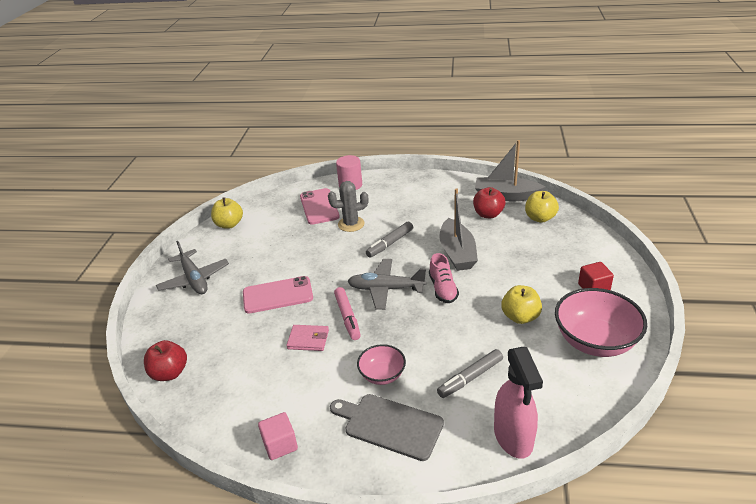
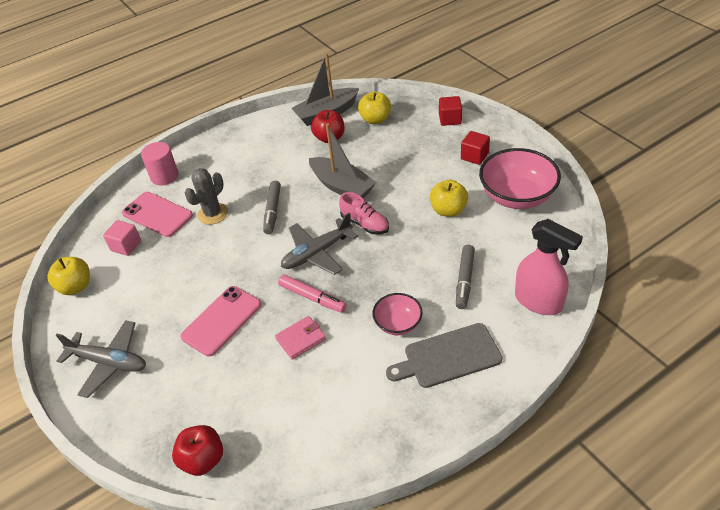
camera: 40 degrees left, 10 degrees up
(280, 445) = (383, 436): pink cube -> pink cube (126, 246)
(605, 248) = (450, 119): none -> red cube

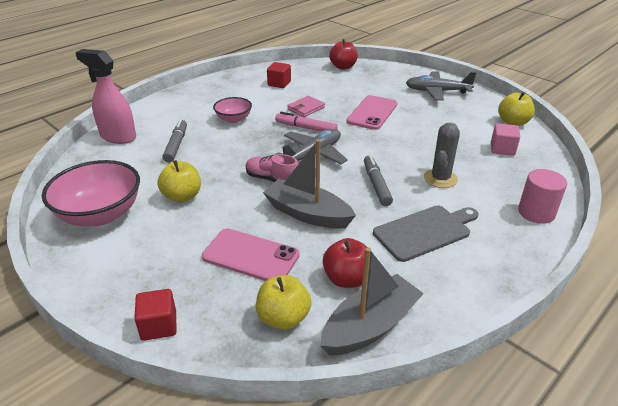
camera: 165 degrees right, 10 degrees down
(157, 214) = (500, 175): pink phone -> pink phone (250, 256)
(448, 357) = (197, 107): grey cutting board -> grey cutting board (425, 231)
(474, 156) = (136, 262): red cube -> red cube (279, 83)

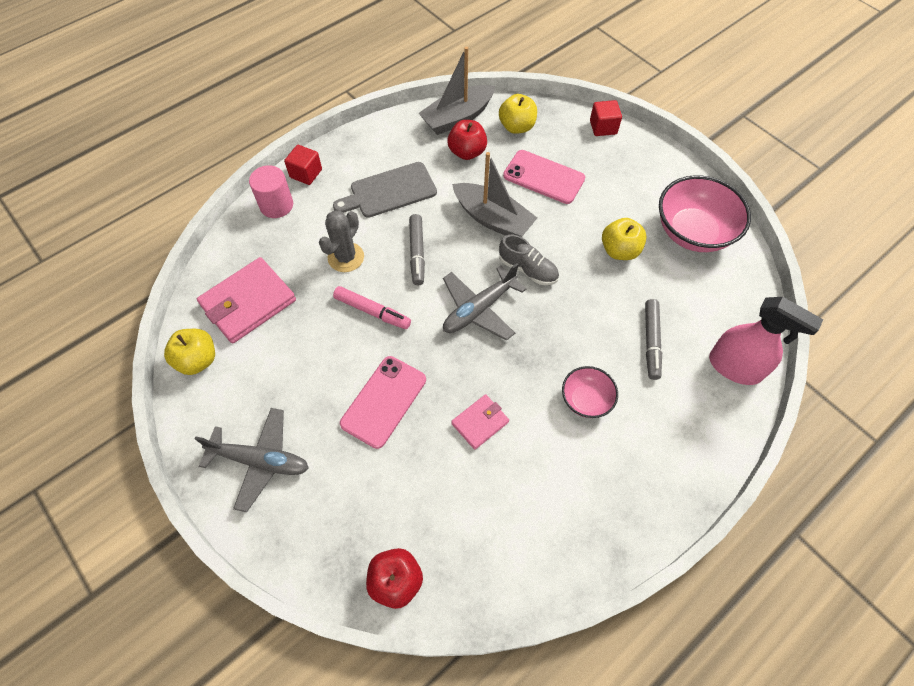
camera: 175 degrees left, 25 degrees up
(272, 179) = (528, 269): pink shoe -> grey shoe
(279, 83) = (521, 514): red cube -> red cube (306, 173)
(306, 128) = (484, 368): pink marker -> pink marker (372, 311)
(502, 149) = (248, 303): pink cube -> pink wallet

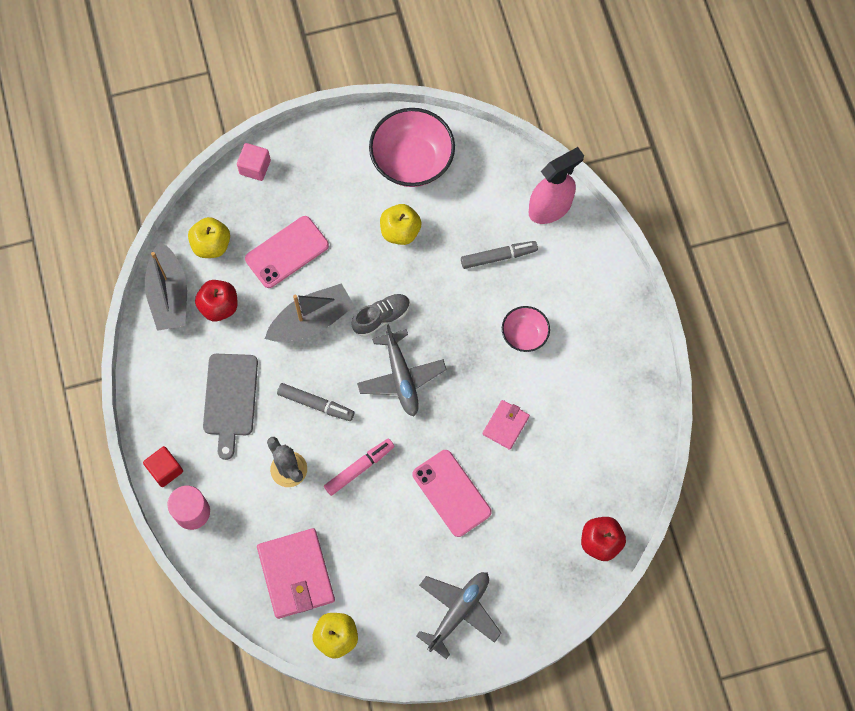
camera: 65 degrees left, 10 degrees up
(480, 422) = (505, 425): pink wallet -> pink wallet turned 45 degrees clockwise
(603, 127) = (255, 167): red cube -> pink cube
(651, 342) = (498, 257): grey marker -> grey marker turned 45 degrees counterclockwise

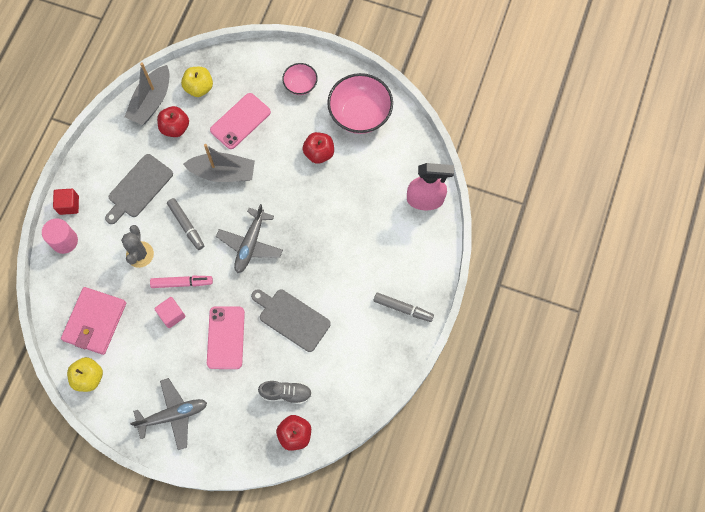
camera: 35 degrees right, 0 degrees up
(255, 167) = (261, 57): pink cube -> pink cube (172, 315)
(287, 252) = (240, 121): pink phone -> pink phone turned 45 degrees counterclockwise
(381, 317) = (266, 199): grey shoe -> grey shoe (286, 393)
(400, 231) = (319, 153): yellow apple -> red apple
(498, 257) = (368, 209): grey marker -> grey marker (403, 309)
(505, 425) = (292, 318): pink wallet -> grey cutting board
(524, 334) = (347, 269): pink bowl -> pink bowl (300, 85)

